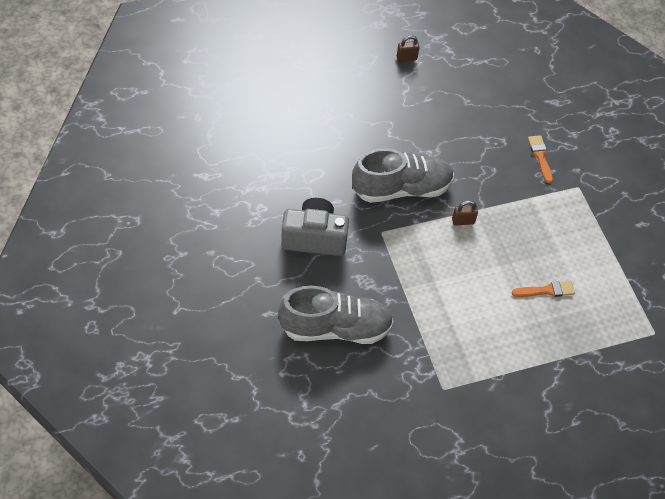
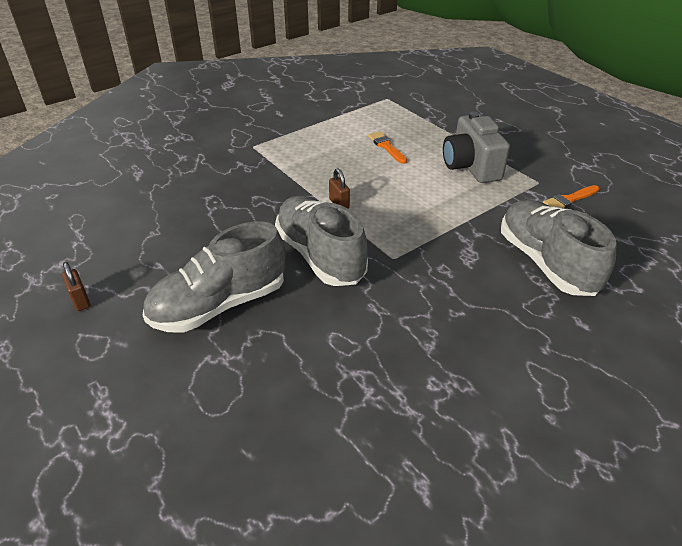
camera: 105 degrees left, 15 degrees down
(314, 238) = (443, 312): grey camera -> grey camera (471, 166)
(374, 123) = (219, 305): none -> grey shoe
(540, 156) = (223, 171): orange brush -> orange brush (569, 199)

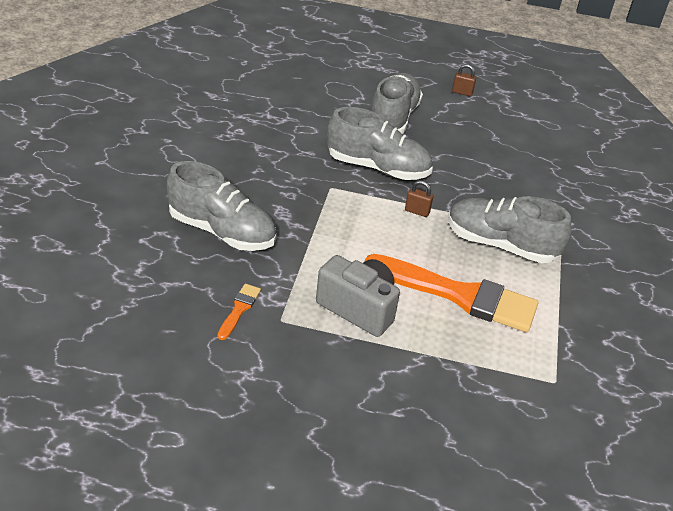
camera: 135 degrees right, 0 degrees up
(308, 158) = (500, 244): none -> grey shoe
(386, 146) = (459, 295): orange brush -> orange brush, size x2.41

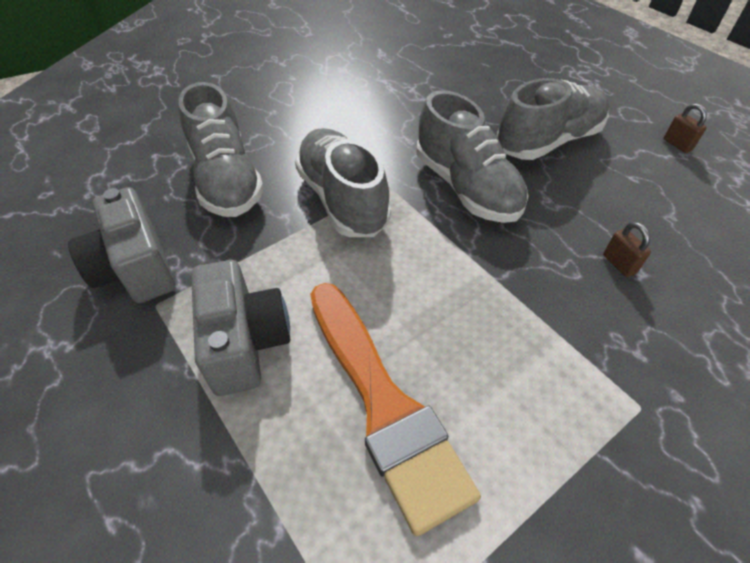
camera: 45 degrees right, 10 degrees up
(239, 309) = (136, 268): orange brush -> grey camera
(417, 211) = (455, 260): brown padlock -> brown padlock (619, 264)
(500, 244) = (524, 366): grey shoe -> grey shoe (342, 199)

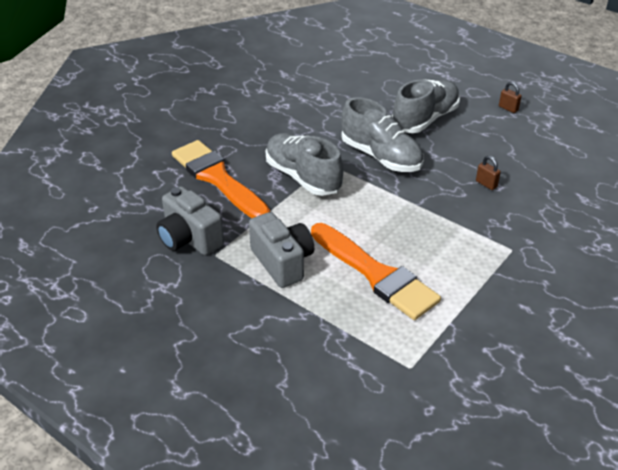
camera: 15 degrees left, 10 degrees down
(227, 180) = (217, 178): grey shoe -> orange brush

